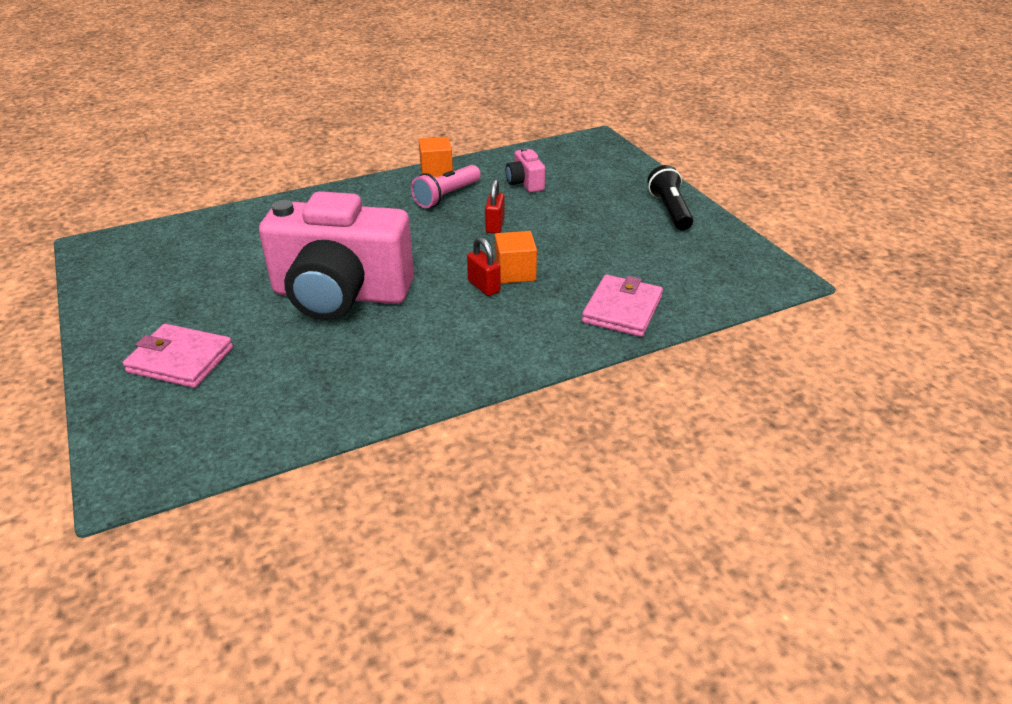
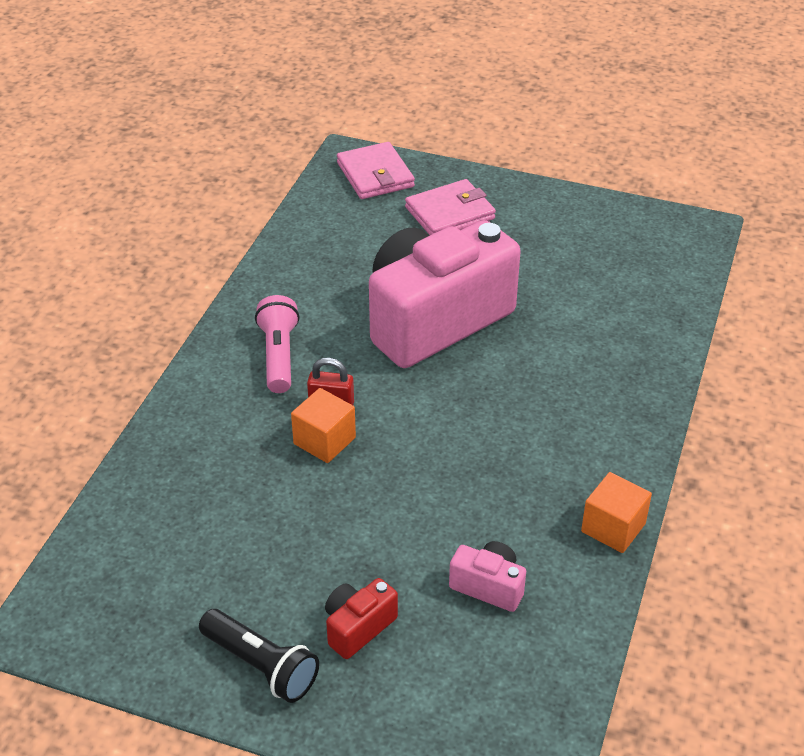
camera: 135 degrees right, 5 degrees up
(446, 196) = (537, 494): pink flashlight -> pink flashlight (279, 355)
(495, 226) = (424, 487): red padlock -> none
(606, 200) = (358, 627): none -> red camera
(622, 309) = (177, 465): pink wallet -> pink wallet (375, 175)

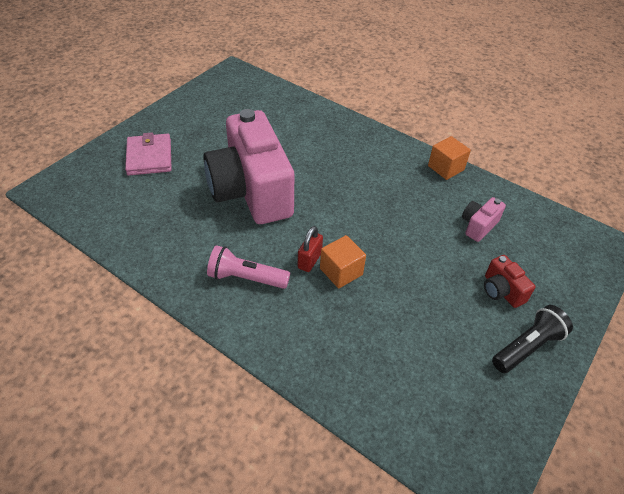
camera: 75 degrees left, 5 degrees up
(375, 175) = (78, 181): pink wallet -> none

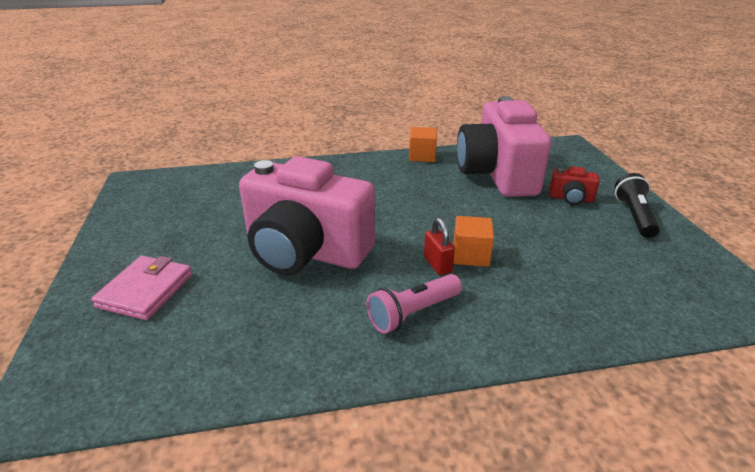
camera: 45 degrees left, 15 degrees down
(149, 157) = (146, 291): pink wallet -> pink wallet turned 75 degrees clockwise
(478, 226) = (497, 174): pink camera -> pink camera, size x2.50

